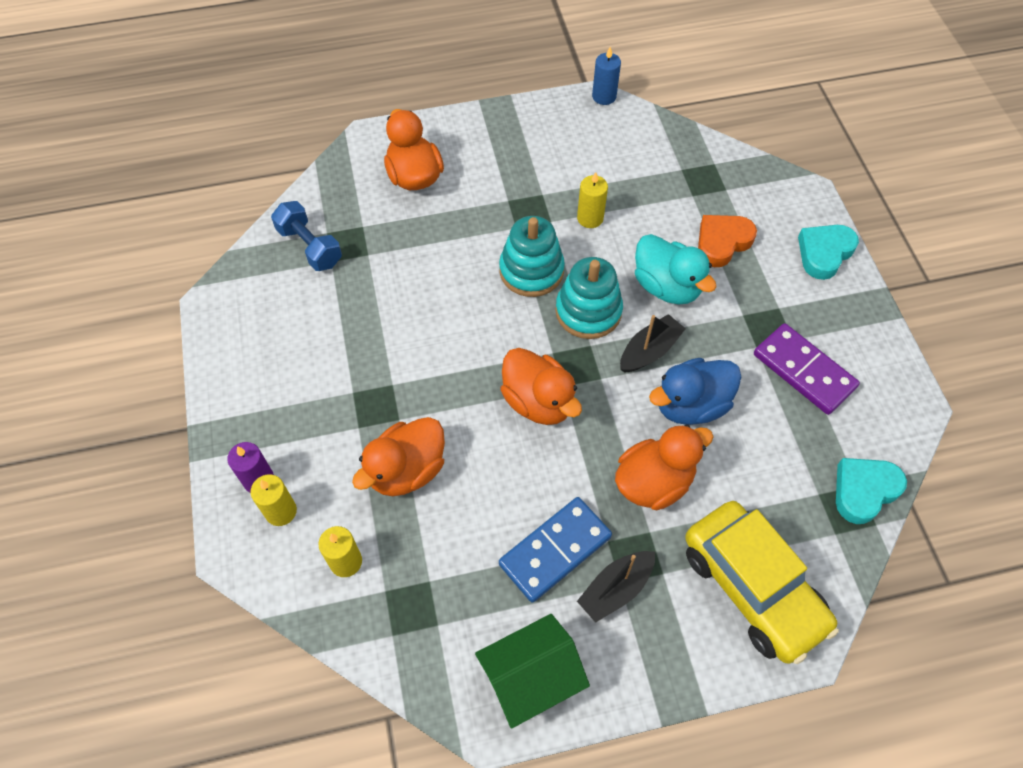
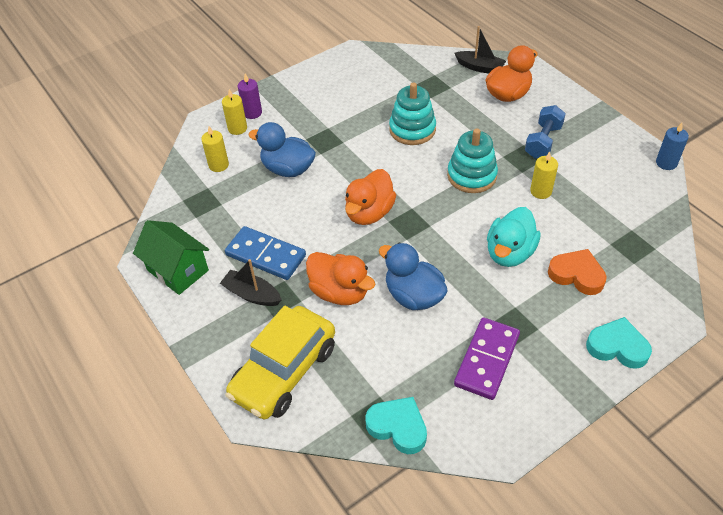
camera: 70 degrees right, 10 degrees down
(310, 246) = (419, 72): blue dumbbell -> blue dumbbell (543, 141)
(406, 470) = (288, 169): orange duck -> blue duck
(588, 311) = (457, 215): turquoise stacking toy -> turquoise stacking toy (412, 129)
(649, 351) = (445, 259): black boat -> black boat (480, 67)

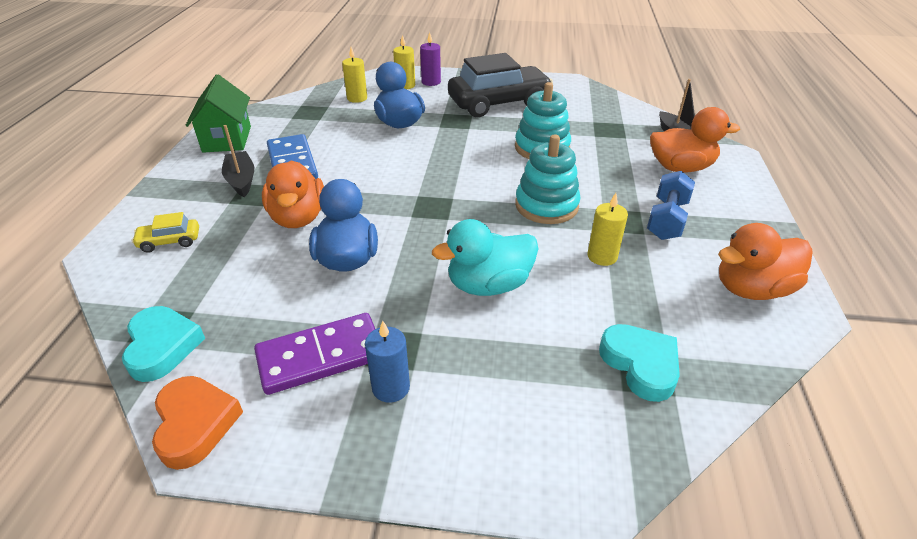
camera: 40 degrees right, 10 degrees down
(284, 371) = (170, 241): yellow car -> yellow car, size x0.43
(332, 105) = (498, 103): none -> black car
(369, 213) = (412, 181): orange duck -> orange duck (752, 289)
(543, 141) = (667, 219): blue dumbbell -> blue dumbbell turned 45 degrees counterclockwise
(577, 275) = (532, 352): orange heart -> orange heart (195, 424)
(617, 347) = (472, 459): turquoise heart -> turquoise heart (640, 364)
(666, 163) = (813, 321): blue candle -> blue candle (391, 387)

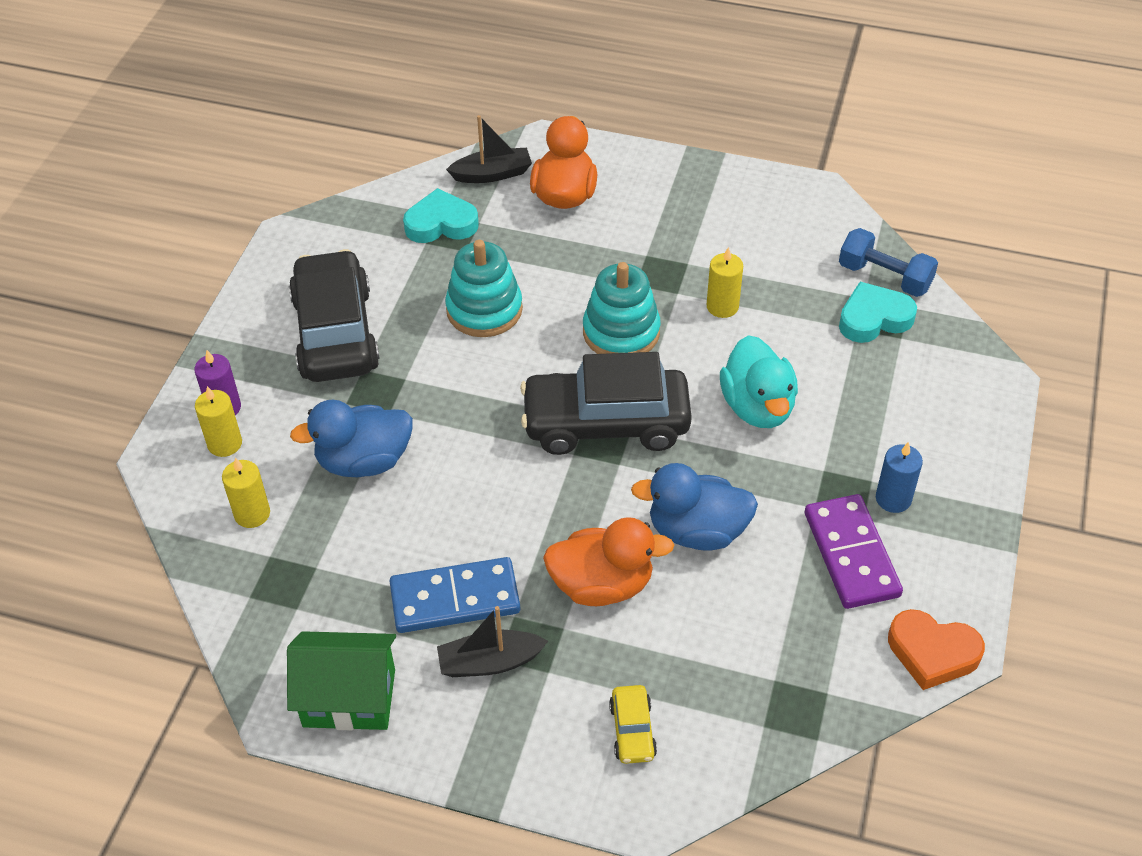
camera: 80 degrees left, 10 degrees up
(162, 347) = (829, 701): turquoise heart -> turquoise heart (441, 223)
(195, 424) = (932, 653): orange heart -> orange heart turned 150 degrees counterclockwise
(449, 206) = (606, 423): none -> black car
(667, 219) = (666, 238): blue dumbbell -> blue dumbbell (884, 277)
(752, 289) = (784, 214): orange duck -> none

